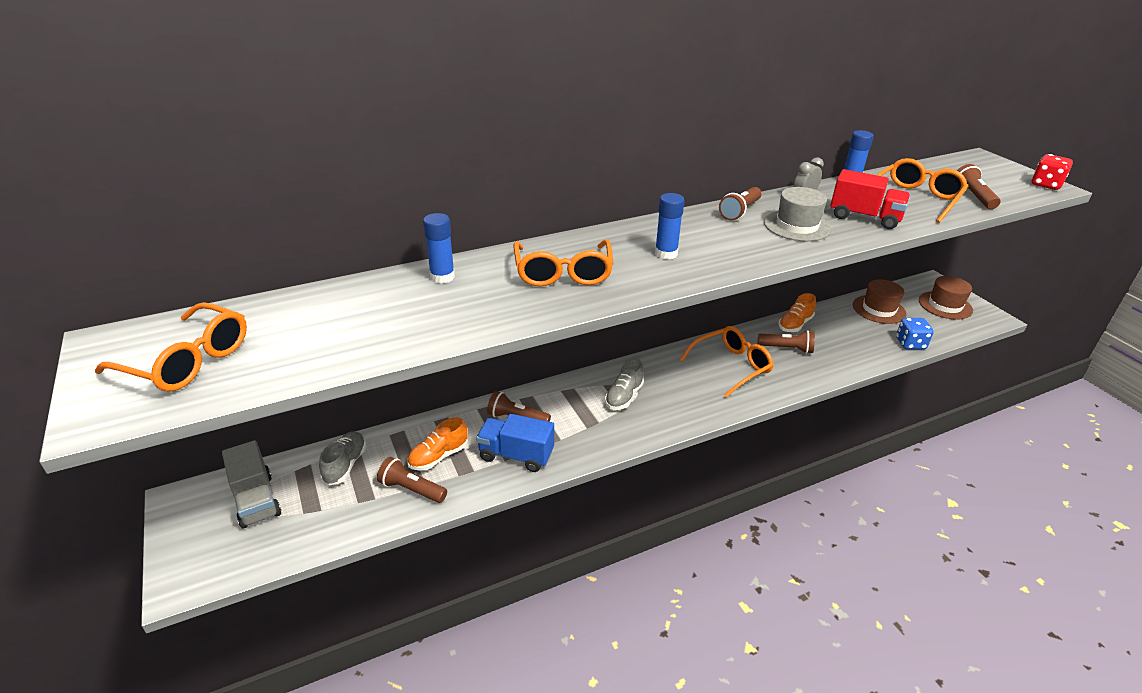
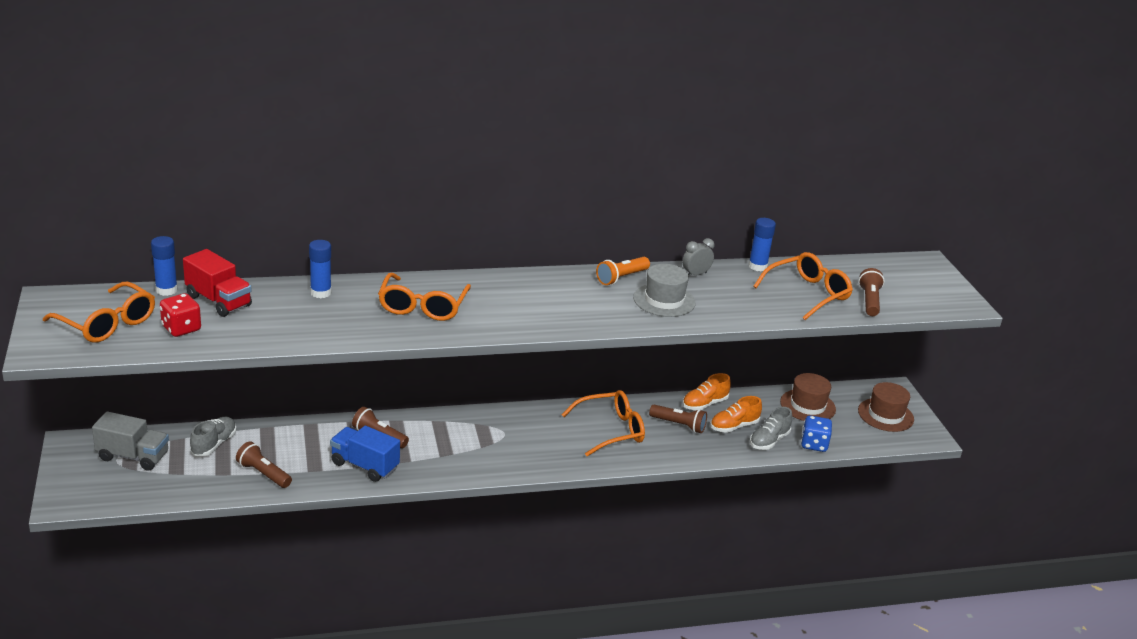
camera: 10 degrees right, 5 degrees down
(256, 500) = (133, 456): grey truck -> grey truck turned 60 degrees counterclockwise
(438, 456) = (296, 453): orange shoe -> orange shoe (734, 426)
(624, 397) = (488, 437): grey shoe -> grey shoe (769, 441)
(666, 253) = (523, 305): blue glue stick -> blue glue stick (166, 290)
(740, 211) = (621, 278): brown flashlight -> orange flashlight
(864, 217) = (737, 303): red truck -> red truck (218, 301)
(1046, 185) = (961, 302): red dice -> red dice (181, 328)

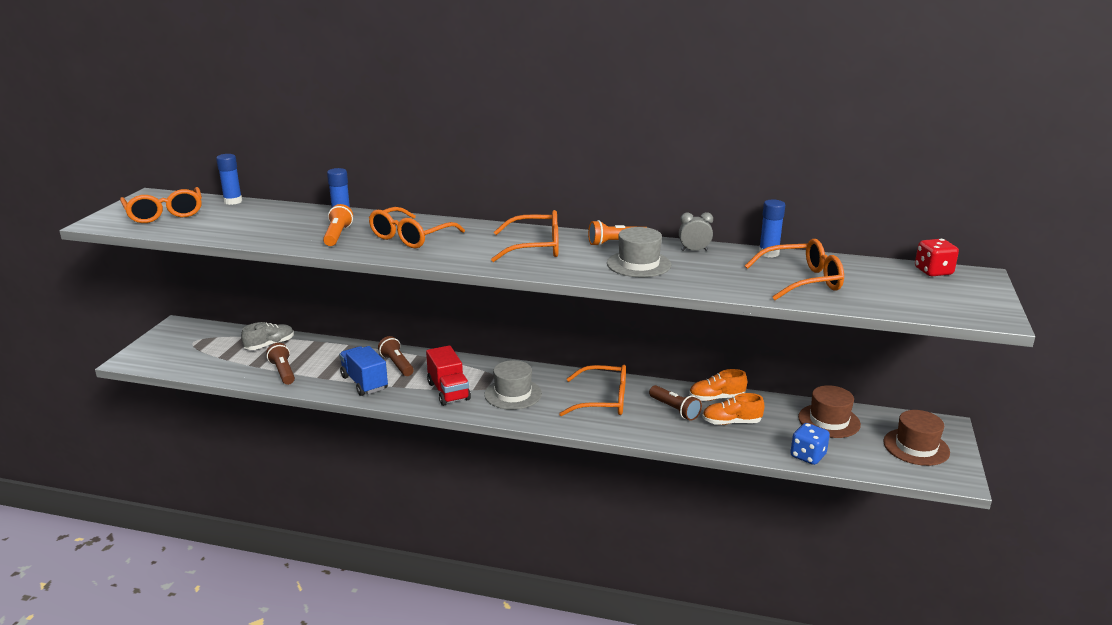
camera: 30 degrees right, 5 degrees down
(133, 456) = (207, 341): grey truck -> none
(181, 328) = (209, 224): red dice -> red dice (933, 271)
(218, 301) = (259, 212): red truck -> red truck (448, 391)
(344, 318) = (337, 235): none -> orange flashlight
(523, 443) = (513, 394): none -> grey hat
(556, 297) = (536, 248): none -> orange glasses
(769, 441) = (759, 442): grey shoe -> none
(869, 301) = (870, 297): brown flashlight -> none

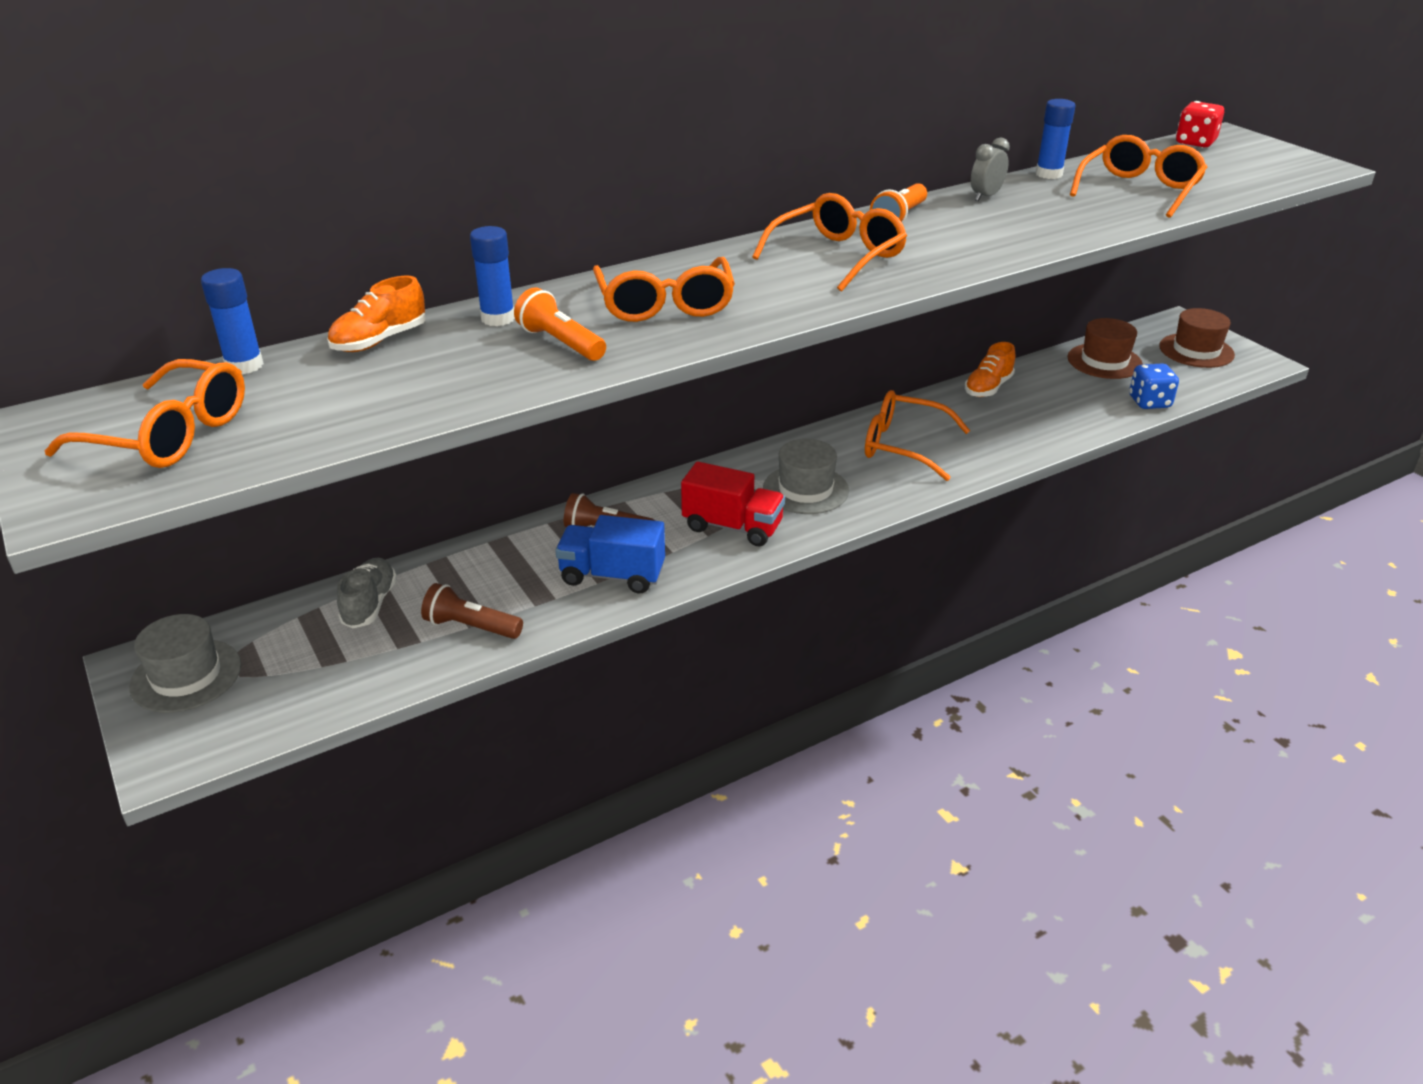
camera: 45 degrees left, 10 degrees up
(603, 400) = (902, 446): orange glasses -> orange glasses turned 120 degrees counterclockwise
(638, 264) = (978, 231): grey hat -> grey hat (186, 676)
(675, 410) = (978, 419): brown flashlight -> none
(731, 422) = (1043, 404): orange shoe -> orange shoe (379, 341)

